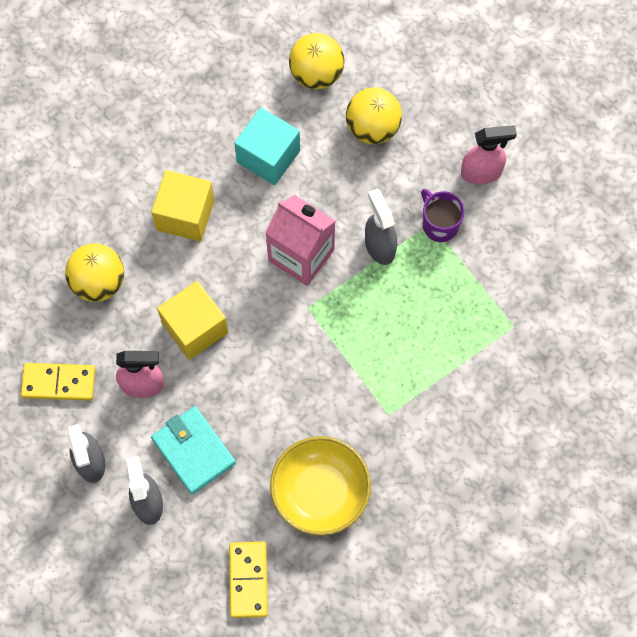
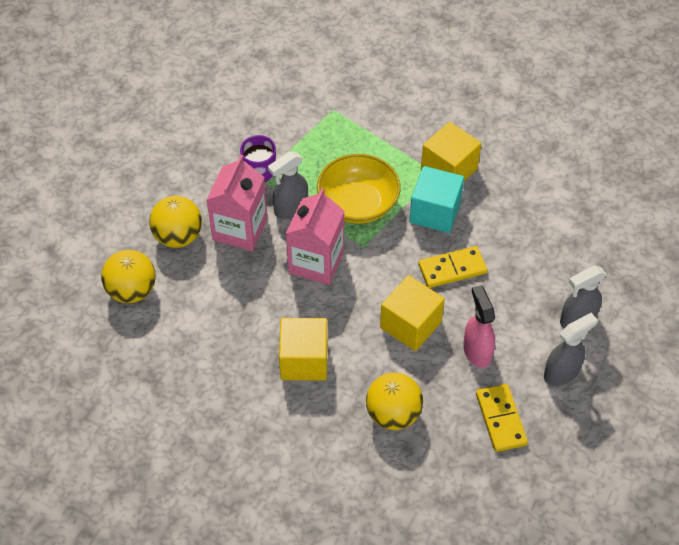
camera: 105 degrees left, 15 degrees down
(193, 451) = (520, 298): turquoise wallet -> none
(248, 580) = (607, 234): yellow domino -> yellow domino (452, 269)
(268, 156) = (226, 309): turquoise cube -> turquoise cube (435, 212)
(320, 492) = (517, 203): yellow bowl -> yellow bowl (358, 204)
(365, 189) = (240, 229): none -> pink carton
(389, 430) = (449, 169): none -> yellow cube
(481, 172) = (202, 153): pink spray bottle -> none

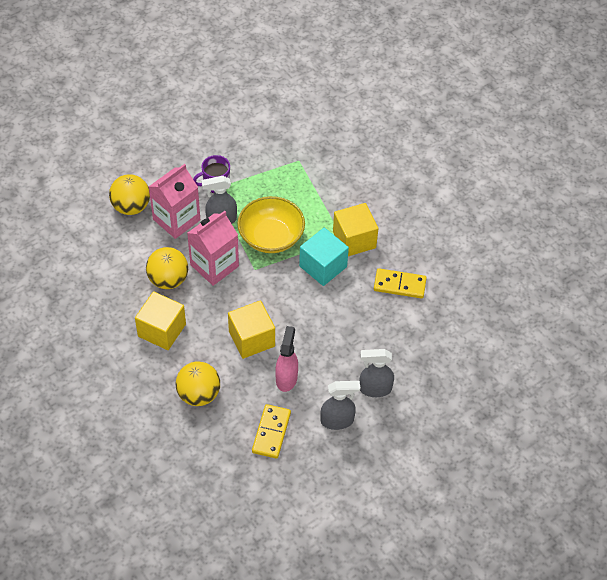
camera: 25 degrees right, 0 degrees up
(132, 291) = (77, 231): yellow ball -> yellow ball (168, 280)
(452, 269) = (308, 312): yellow domino -> yellow domino (399, 285)

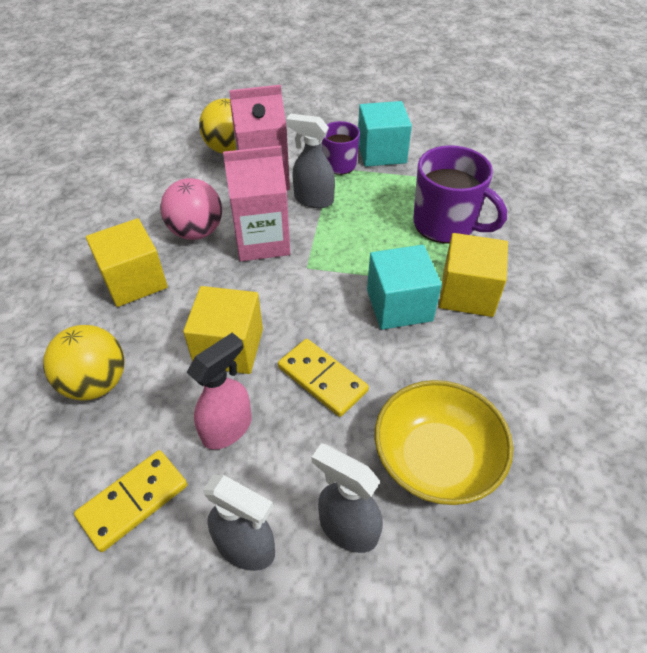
camera: 35 degrees right, 5 degrees down
(168, 280) = (196, 231): yellow ball -> pink ball
(236, 160) = (381, 152): none -> turquoise cube
(271, 237) = (357, 242): yellow bowl -> yellow bowl (436, 459)
(314, 198) = (446, 224): none -> purple mug
(399, 285) = (498, 384): yellow domino -> yellow domino (322, 379)

